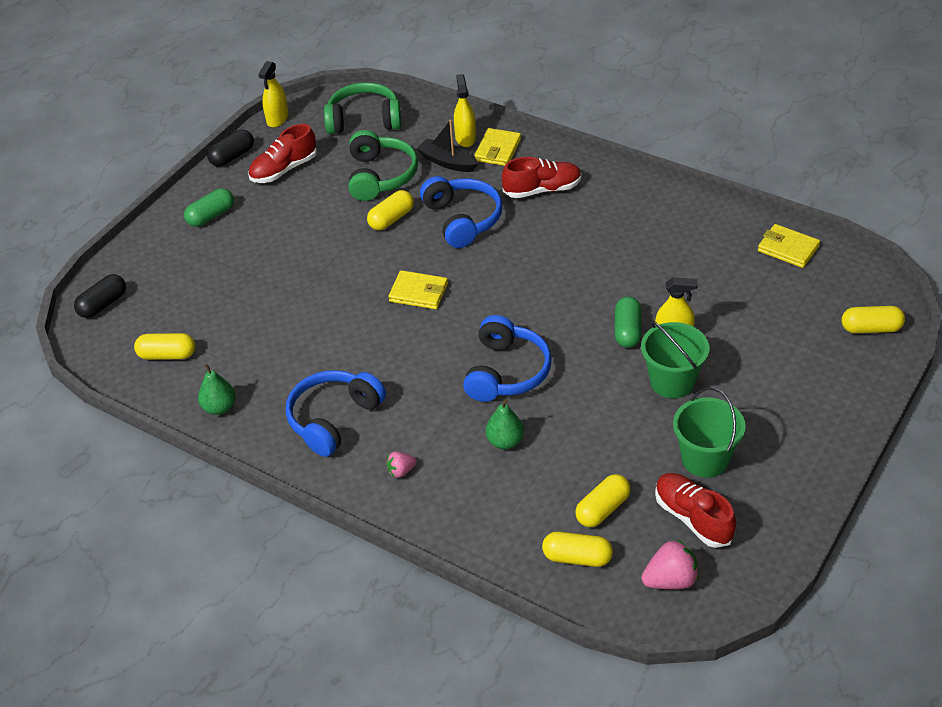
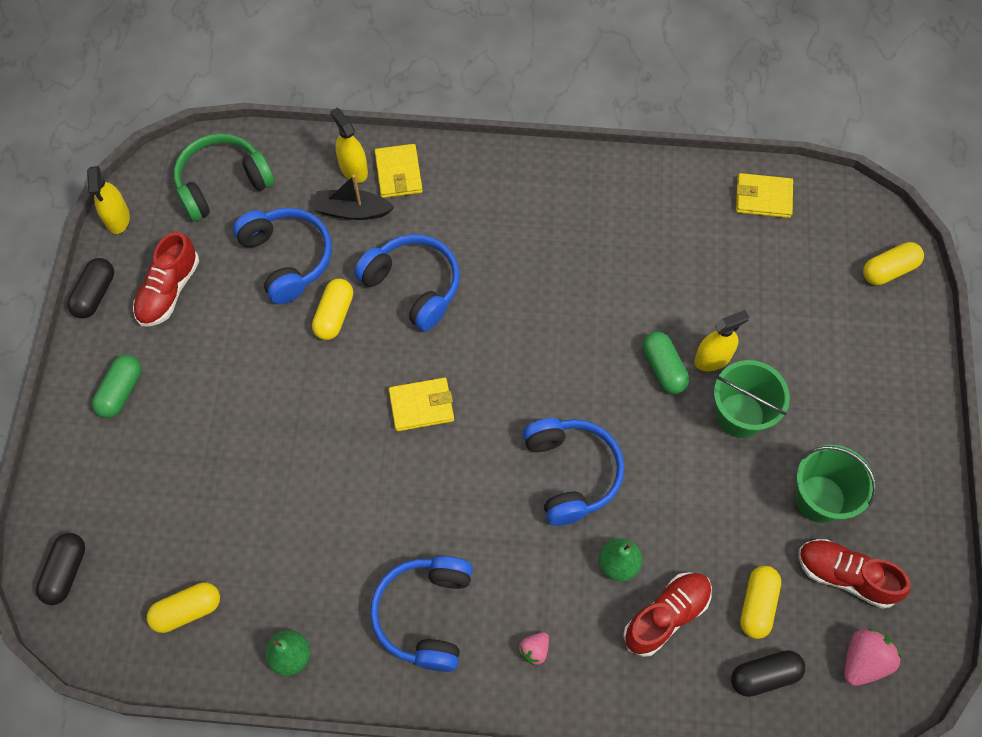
camera: 30 degrees left, 20 degrees up
(380, 176) = (287, 259): green headphones -> blue headphones
(542, 190) = (477, 212): red shoe -> red shoe (666, 616)
(577, 558) = (764, 676): yellow capsule -> black capsule

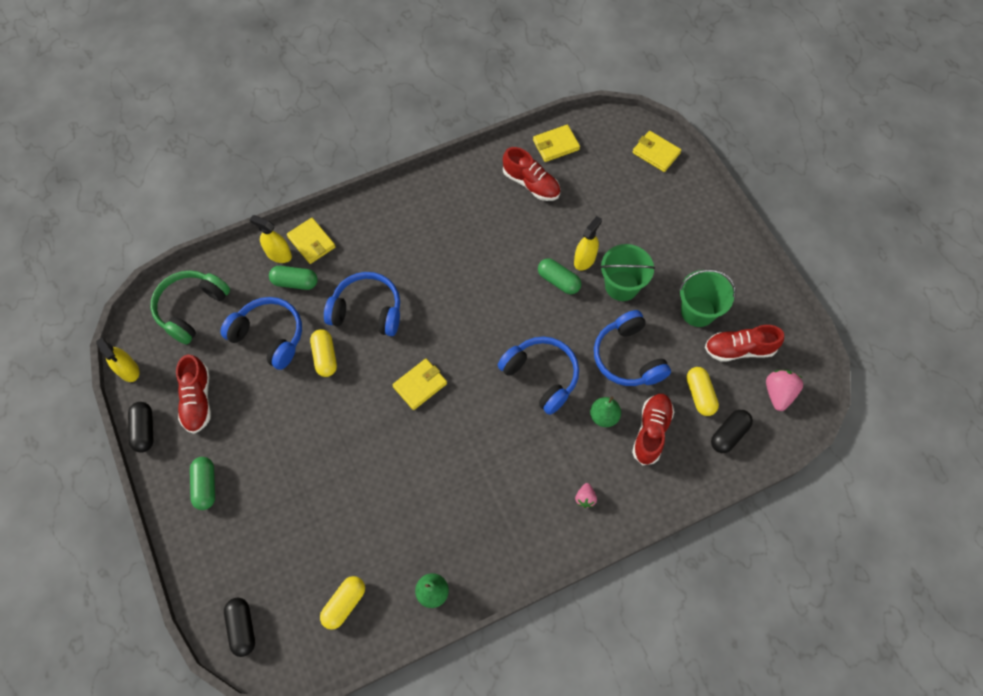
camera: 30 degrees left, 0 degrees up
(352, 211) = (295, 282): black boat -> green capsule
(425, 615) = (504, 515): blue headphones -> blue headphones (628, 357)
(702, 231) = (531, 184): none -> red shoe
(889, 270) = (656, 153): yellow capsule -> yellow wallet

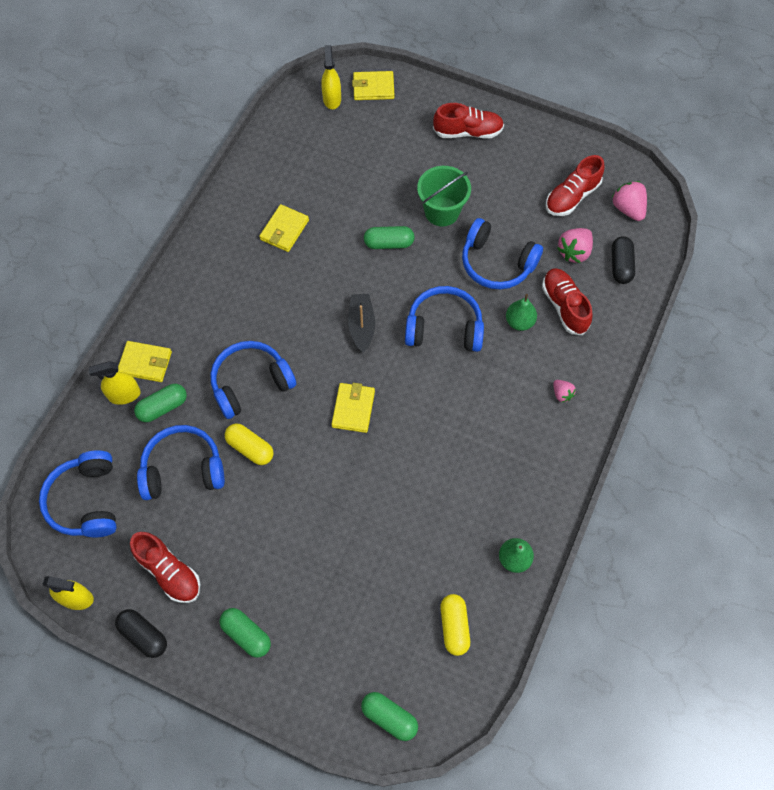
camera: 40 degrees left, 0 degrees up
(191, 309) = (86, 501): green headphones -> blue headphones
(242, 628) = (389, 717): black capsule -> green capsule
(482, 328) = (361, 326): none -> black boat
(531, 184) = (294, 181): red shoe -> red shoe (468, 132)
(556, 145) = (285, 135): yellow wallet -> yellow wallet (284, 230)
(584, 259) = (394, 211): yellow spray bottle -> yellow spray bottle (332, 99)
(697, 311) = (516, 190): green bucket -> none
(699, 395) = (574, 252): yellow capsule -> pink strawberry

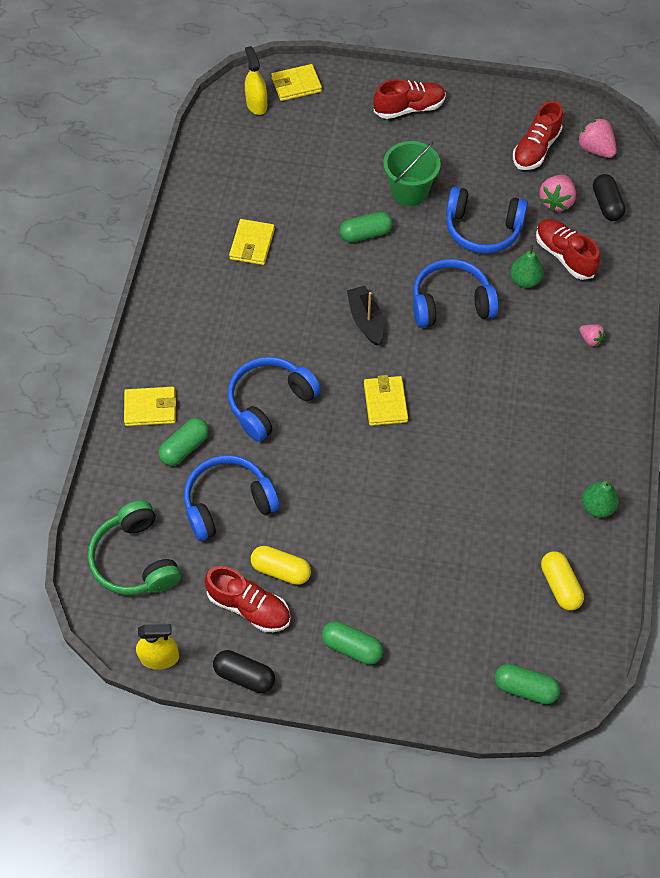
camera: 15 degrees left, 5 degrees down
(86, 501) = (136, 559): blue headphones -> green headphones
(124, 395) = (139, 445): yellow spray bottle -> none
(250, 448) = (291, 466): yellow capsule -> yellow capsule (281, 570)

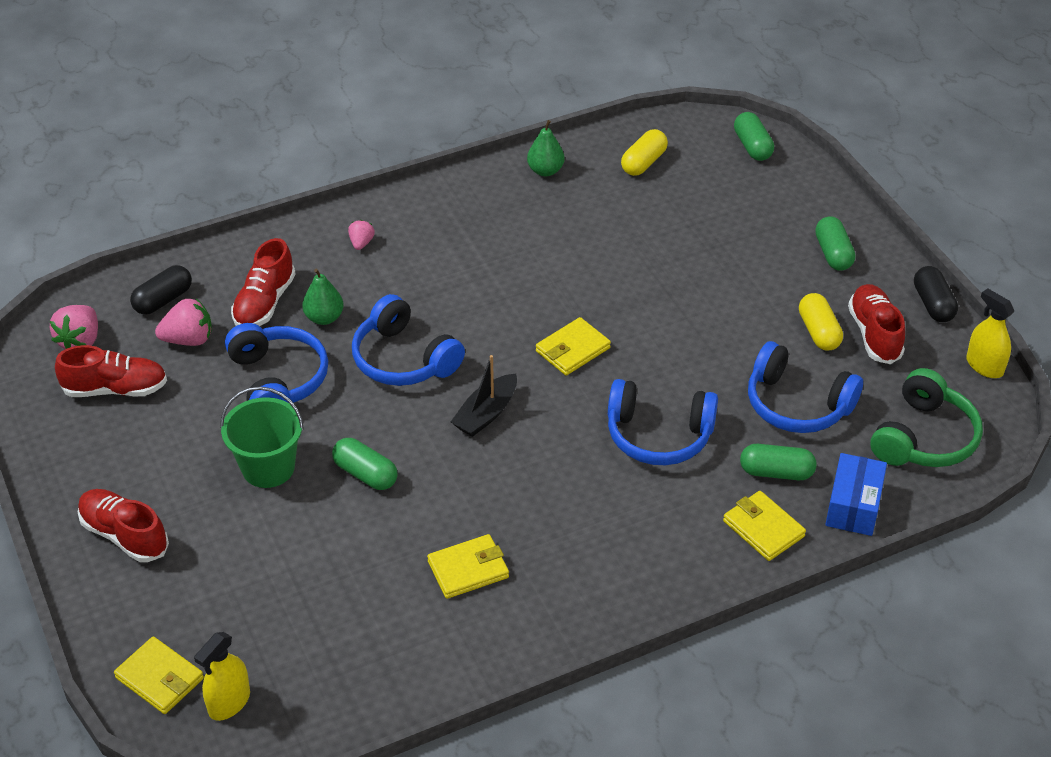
camera: 125 degrees left, 15 degrees down
(122, 471) = (853, 506): none -> blue box

